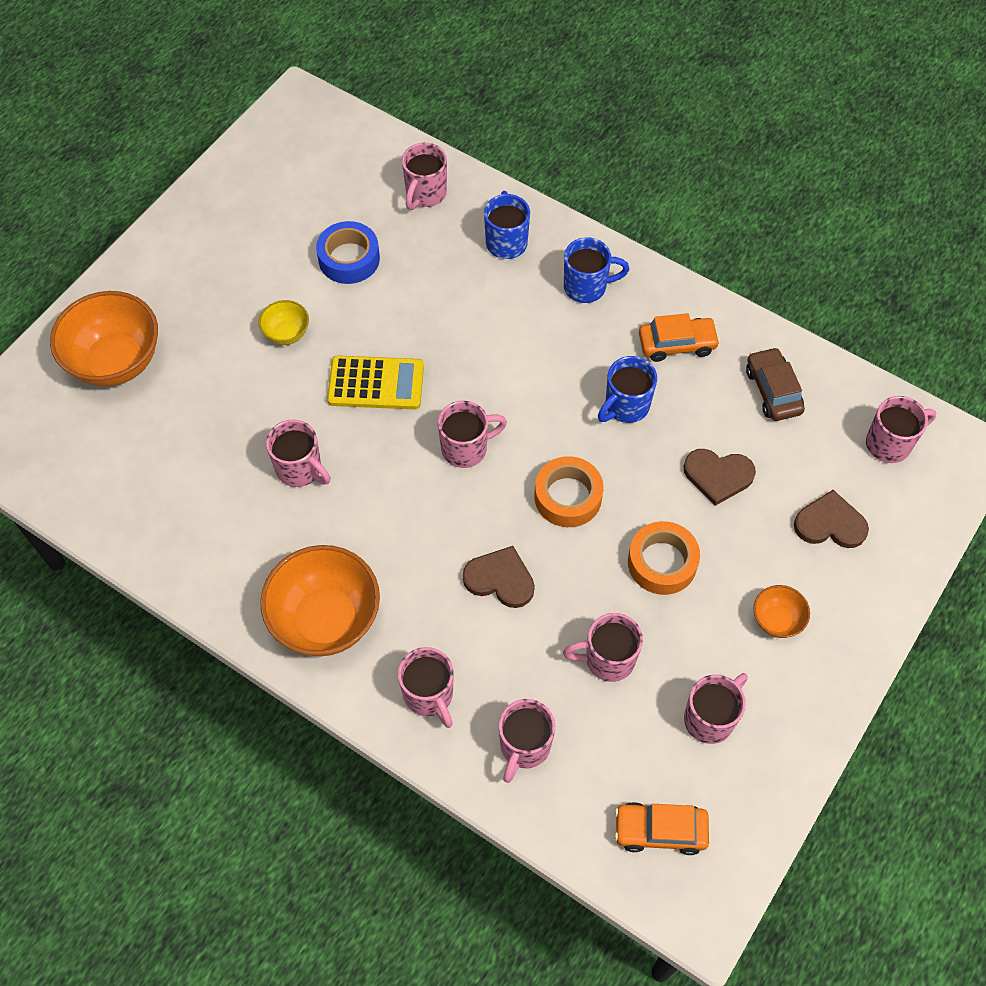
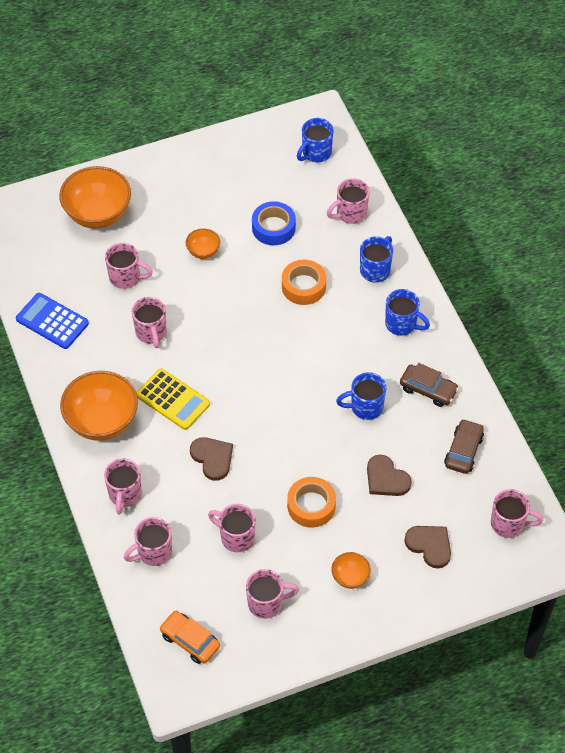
camera: 35 degrees right, 5 degrees down
(160, 530) = (52, 321): none -> blue calculator
(286, 333) = (203, 251): yellow bowl -> orange bowl
(329, 147) = (315, 153): none -> blue mug
(376, 383) = (231, 309): yellow calculator -> yellow calculator (173, 399)
(466, 448) = (252, 376): pink mug -> pink mug (126, 277)
(568, 497) = (288, 437): orange tape -> orange tape (303, 286)
(677, 344) = (428, 389): orange car -> brown car

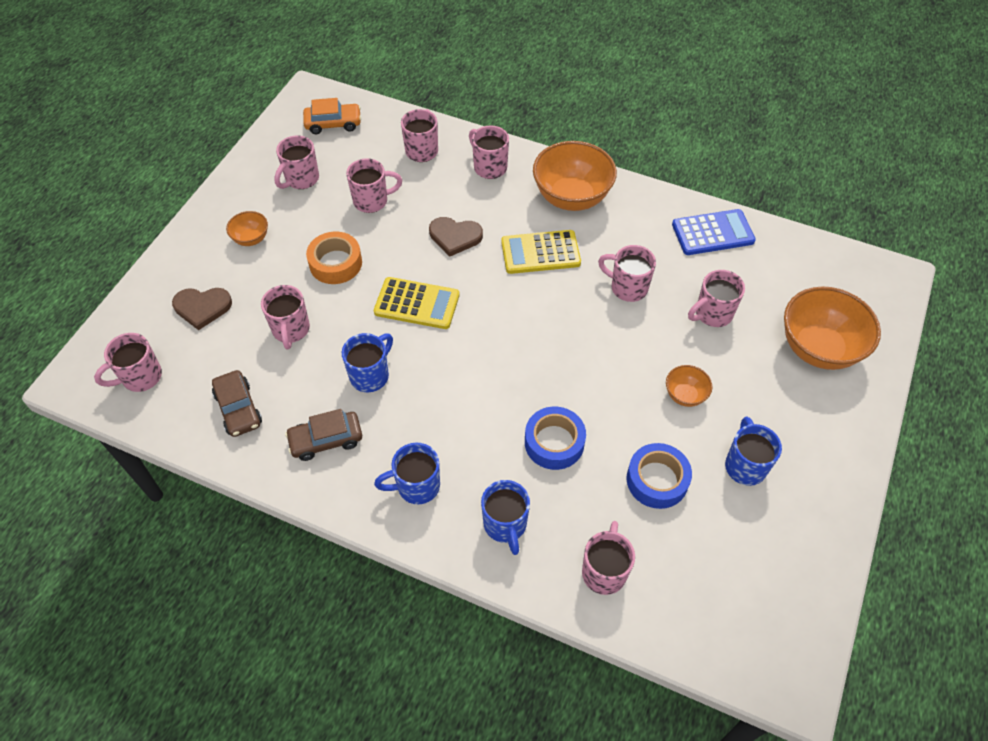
camera: 135 degrees right, 0 degrees up
(289, 430) = (417, 303): none -> yellow calculator
(303, 286) = (554, 442): orange tape -> blue tape
(315, 153) = (730, 618): blue mug -> blue mug (745, 465)
(386, 479) = (291, 330): brown heart -> pink mug

